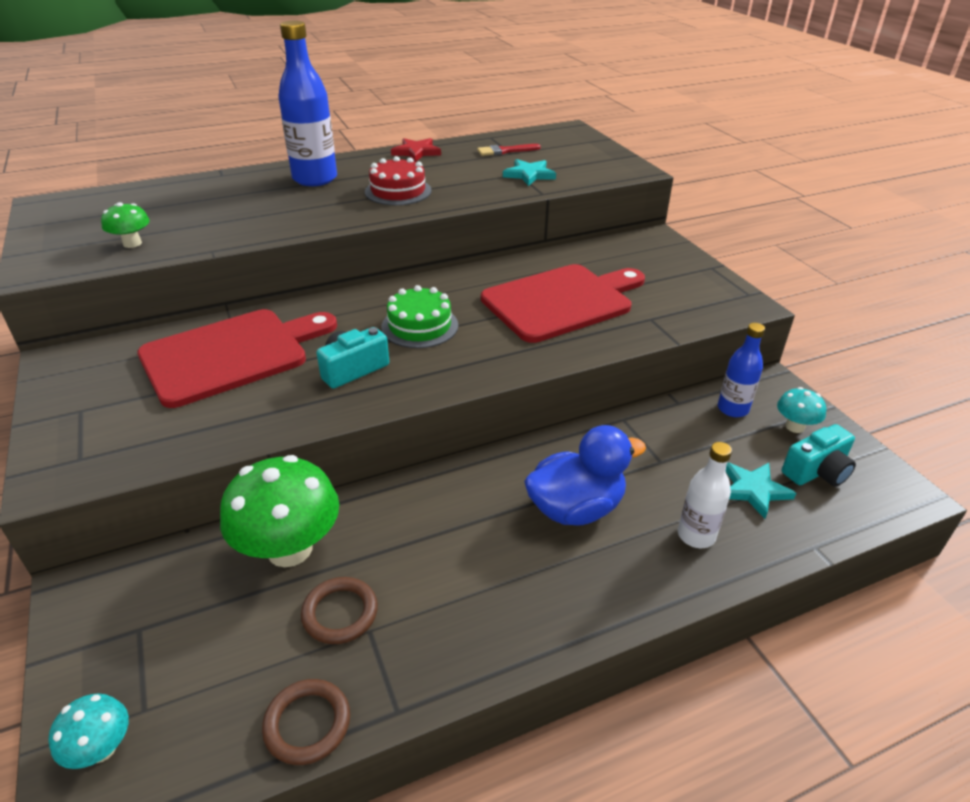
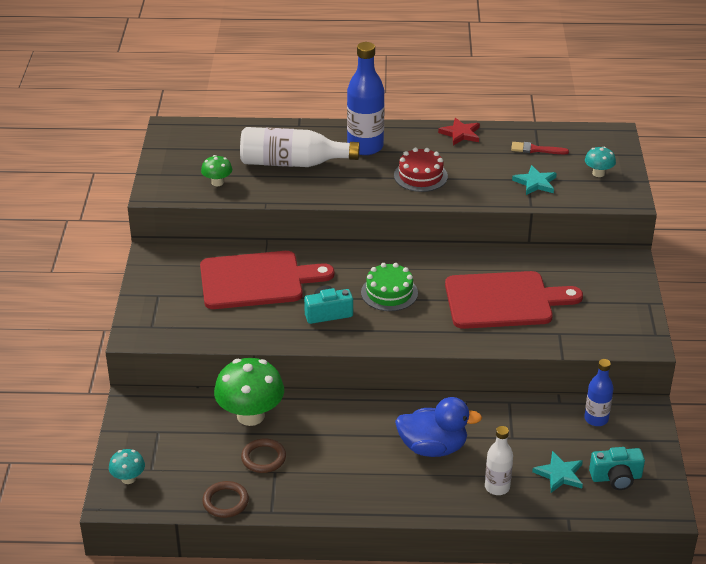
camera: 25 degrees right, 0 degrees up
(231, 207) = (292, 163): none -> white bottle
(794, 427) = (630, 445): turquoise mushroom -> turquoise mushroom (598, 173)

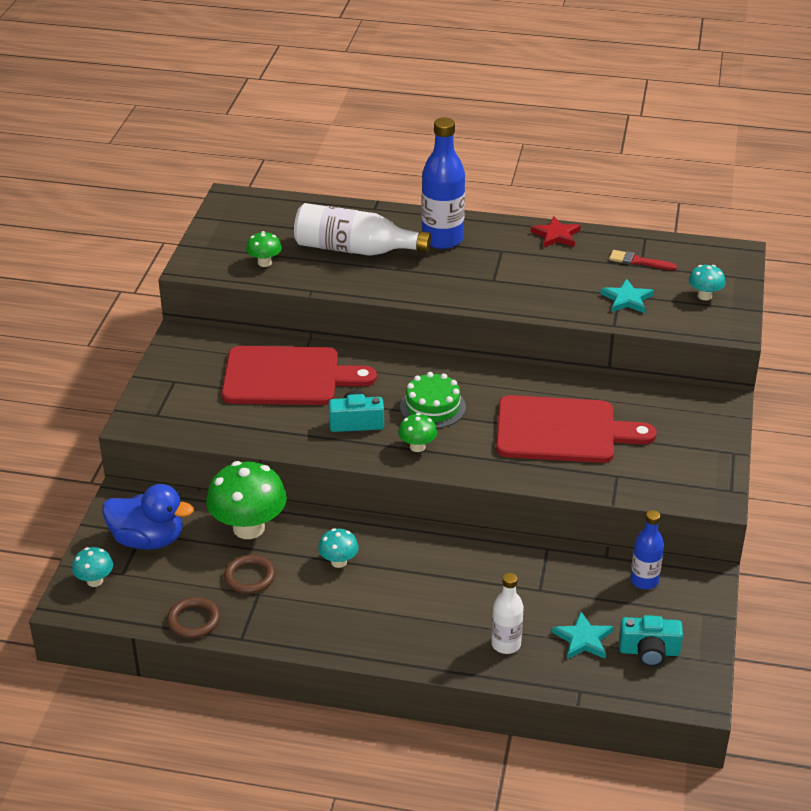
camera: 10 degrees right, 0 degrees up
(336, 435) = (338, 562): none -> turquoise mushroom
(386, 328) = (417, 447): none -> green mushroom
(420, 176) = (496, 278): red cake -> none
(433, 447) = (444, 589): blue duck -> blue duck (148, 540)

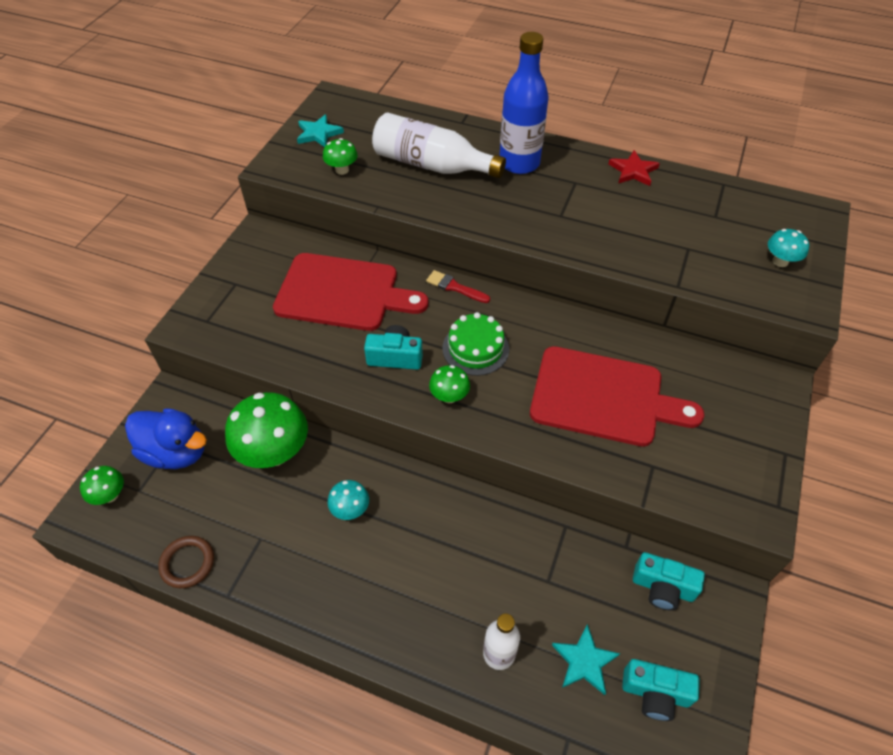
camera: 10 degrees right, 15 degrees up
(95, 581) = (110, 495): turquoise mushroom -> green mushroom
(249, 577) = (258, 515): brown ring -> none
(627, 299) = (696, 255): turquoise star -> turquoise star (318, 133)
(638, 261) = (713, 211): red brush -> red brush (454, 287)
(644, 581) = (662, 588): blue bottle -> turquoise camera

